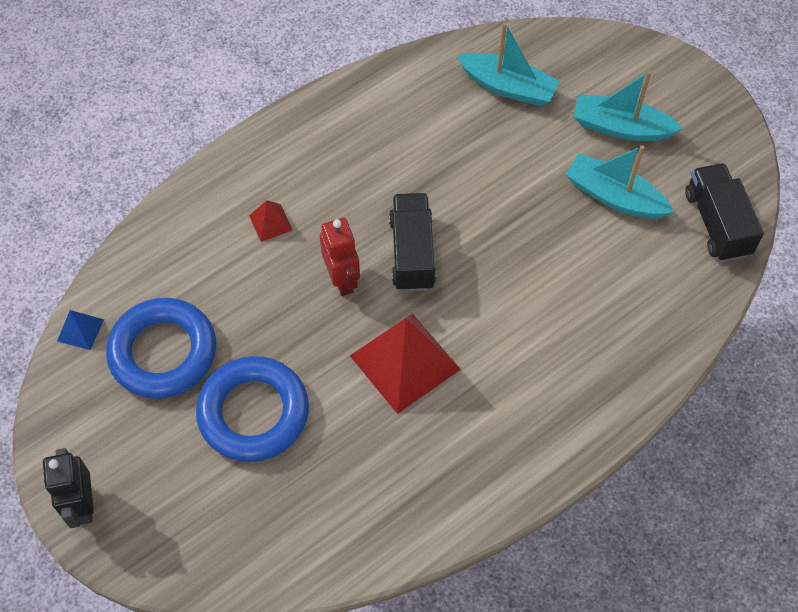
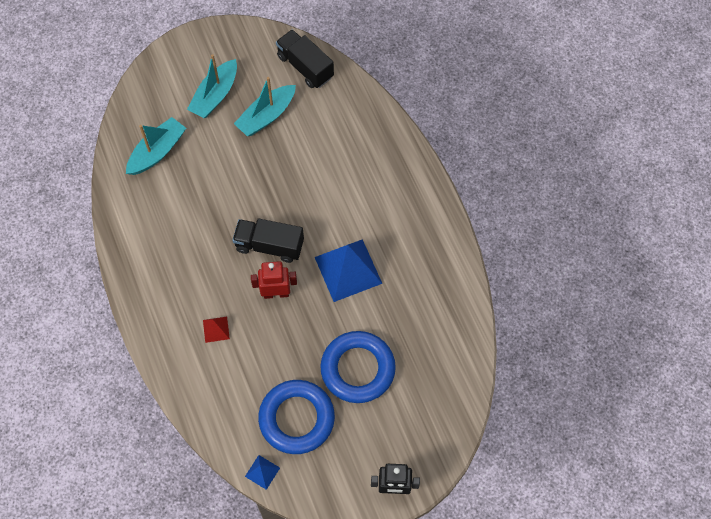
camera: 75 degrees left, 5 degrees up
(405, 362) = (348, 270): red pyramid -> blue pyramid
(717, 223) = (305, 67): black truck -> black truck turned 45 degrees clockwise

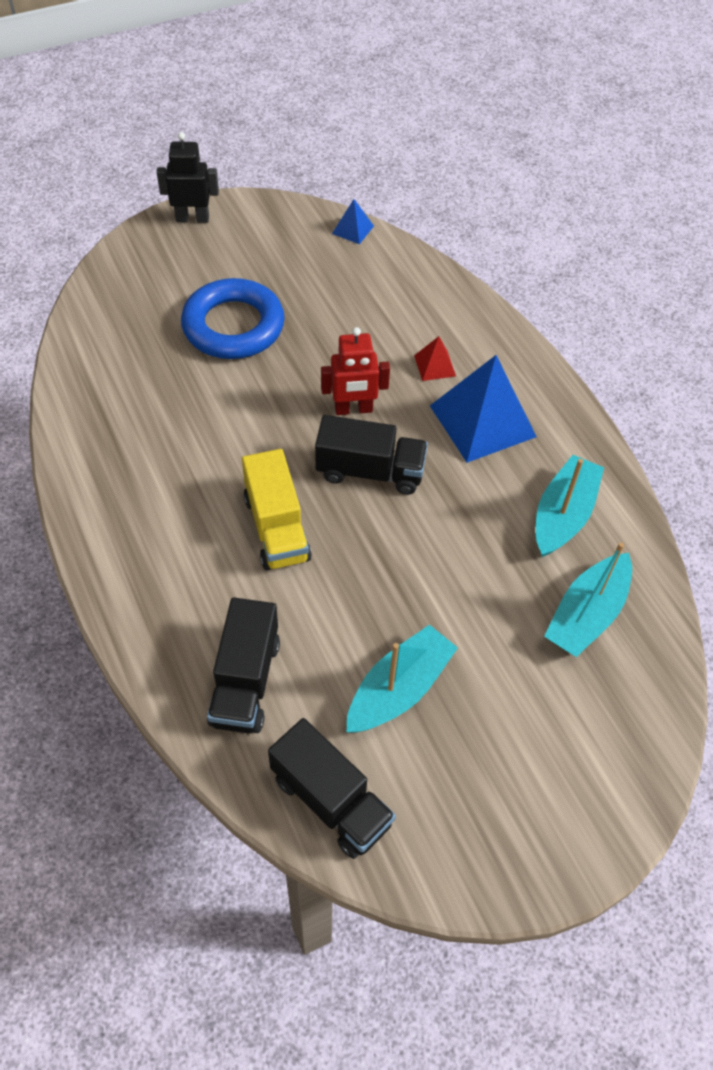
camera: 175 degrees right, 10 degrees down
(215, 95) = (505, 728): turquoise boat -> turquoise boat (563, 515)
(296, 418) = (314, 276): blue ring -> none
(329, 209) = (276, 528): none -> yellow truck
(346, 122) = (245, 681): none -> black truck
(348, 270) = (245, 441): blue pyramid -> blue pyramid (482, 421)

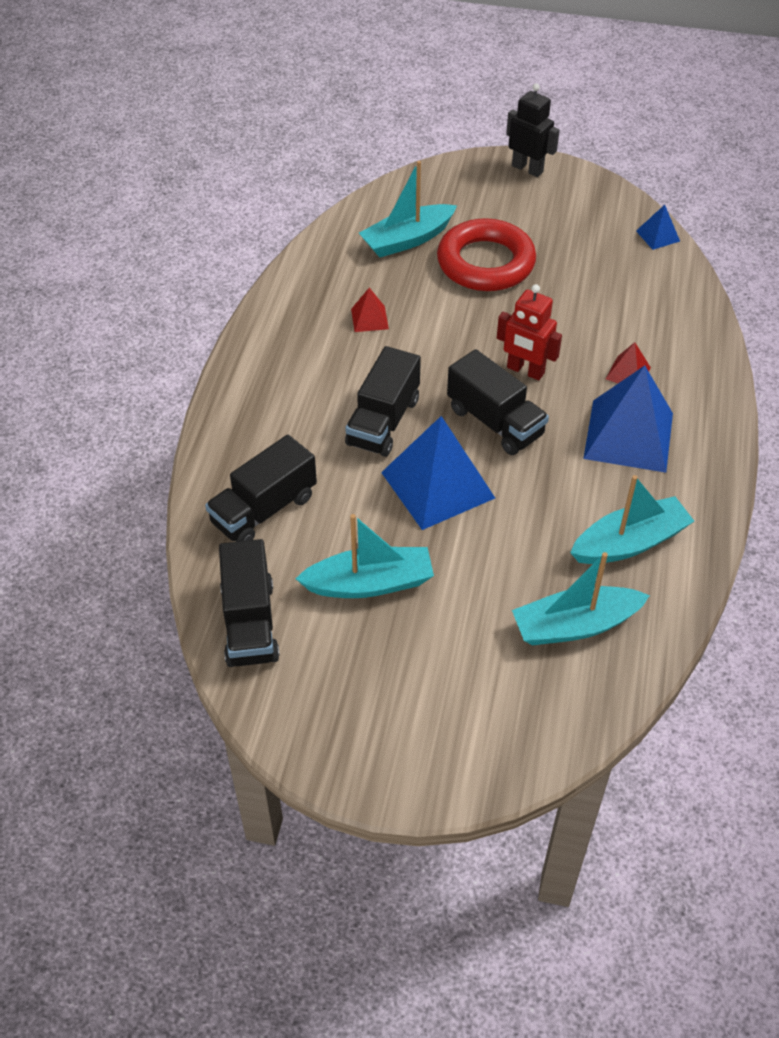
camera: 40 degrees right, 5 degrees down
(144, 339) = (407, 240): none -> turquoise boat
(177, 435) = (369, 319): none -> red pyramid
(233, 326) = (485, 263): blue ring -> red ring
(276, 528) = (383, 422): yellow truck -> black truck
(374, 559) = (437, 485): none -> blue pyramid

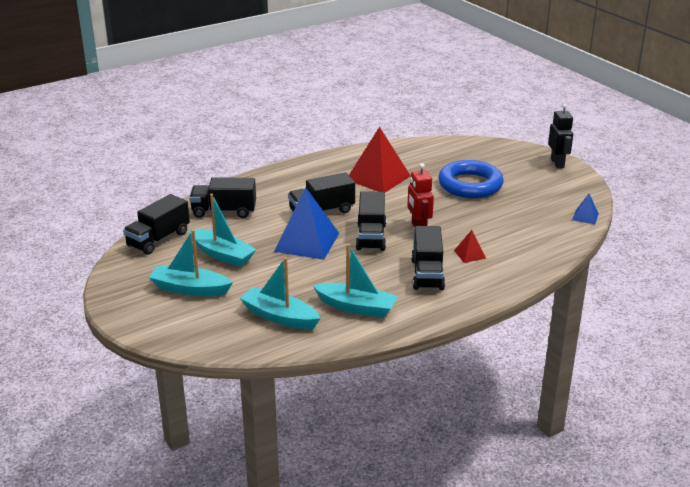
camera: 45 degrees right, 20 degrees down
(369, 319) = (378, 177): red pyramid -> red pyramid, size x2.19
(407, 240) = (446, 161): turquoise boat -> turquoise boat (190, 289)
(485, 263) = (470, 185): red ring -> blue ring
(629, 435) = (427, 274): blue pyramid -> black truck

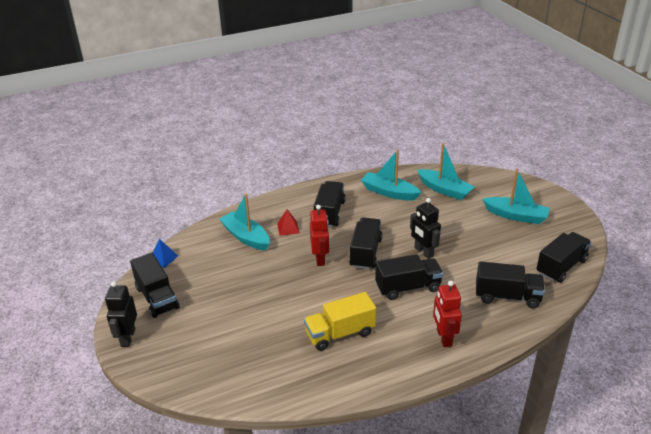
camera: 170 degrees left, 5 degrees up
(222, 254) = (497, 245): turquoise boat -> turquoise boat (246, 237)
(287, 181) = (444, 338): none -> red robot
(307, 242) = (423, 252): blue pyramid -> black robot
(378, 177) = (340, 333): red pyramid -> yellow truck
(470, 185) = (245, 311): blue ring -> none
(559, 188) = (157, 298): none -> black truck

